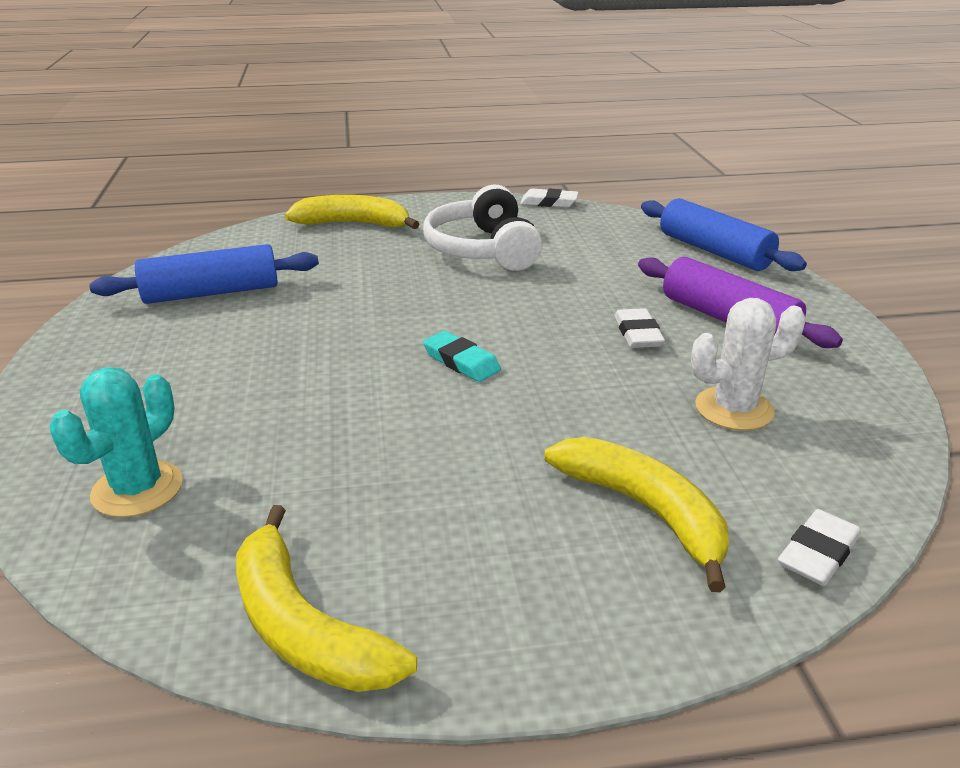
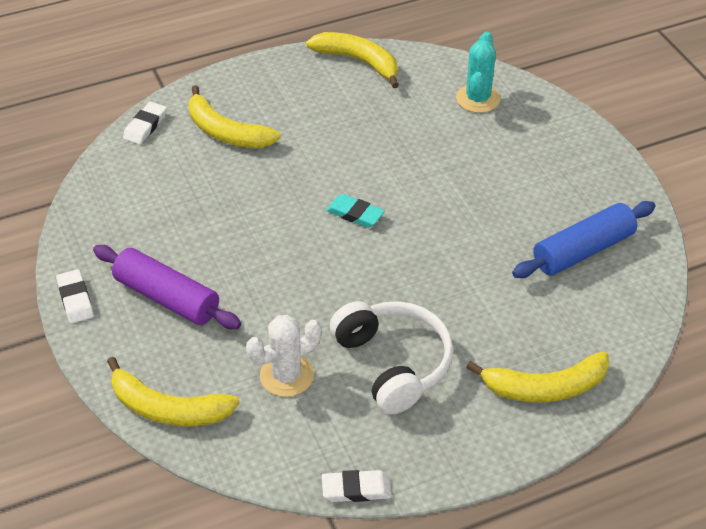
camera: 165 degrees right, 15 degrees up
(638, 333) = (237, 267): white eraser -> white eraser (75, 299)
(714, 251) = (168, 408): blue rolling pin -> yellow banana
(734, 409) = (173, 206): white cactus -> white cactus (286, 375)

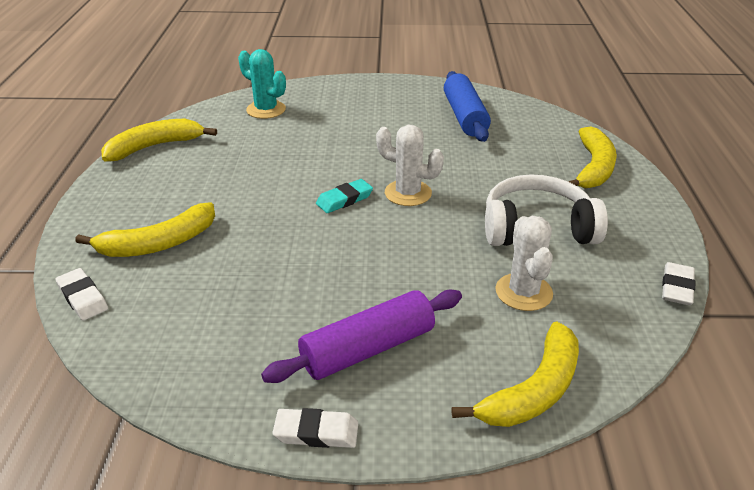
camera: 65 degrees left, 10 degrees down
(394, 253) = (408, 193): none -> white cactus

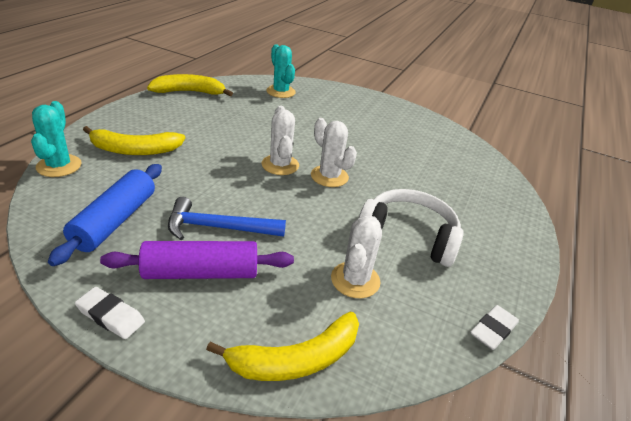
camera: 20 degrees right, 0 degrees up
(82, 298) = (59, 166): white eraser -> turquoise cactus
(342, 295) = (218, 228): none -> blue hammer
(344, 199) = (280, 165): turquoise eraser -> white cactus
(464, 116) = (419, 139): blue rolling pin -> blue rolling pin (115, 221)
(593, 168) = (495, 209): yellow banana -> none

